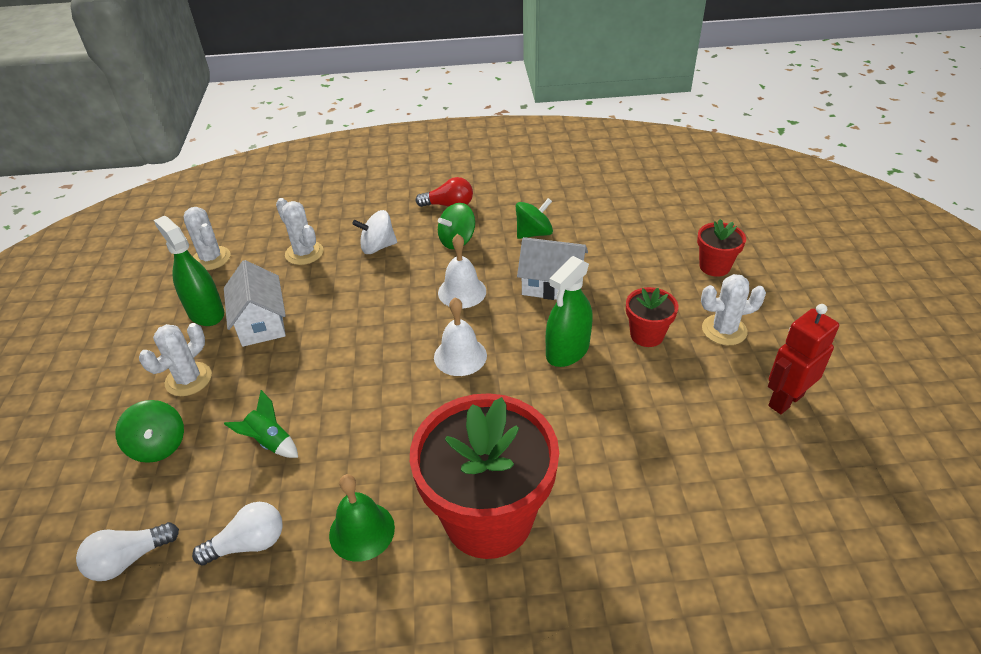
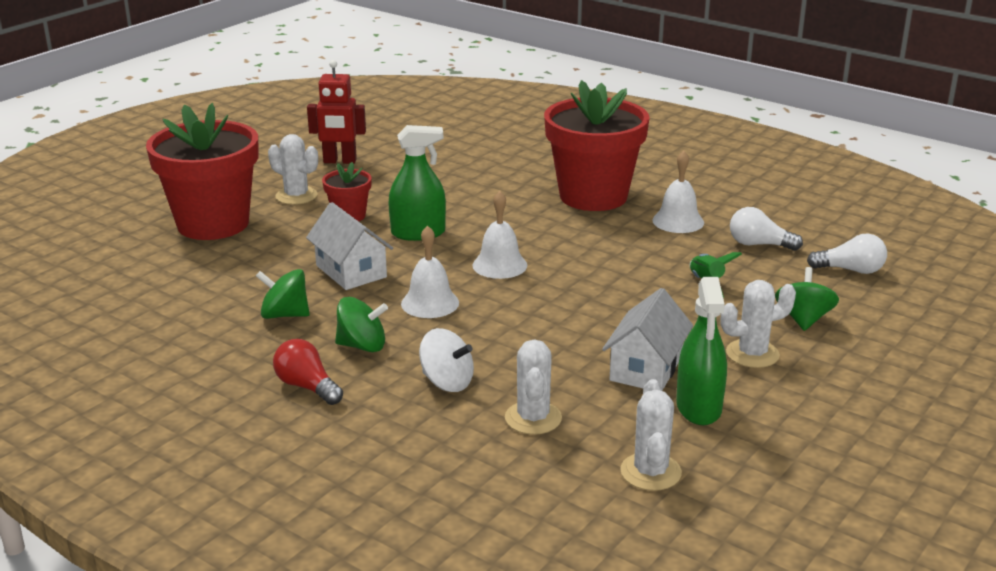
camera: 140 degrees left, 15 degrees down
(362, 531) = (678, 221): green bell -> white bell
(714, 266) = (213, 224): red flower pot -> red flower pot, size x2.17

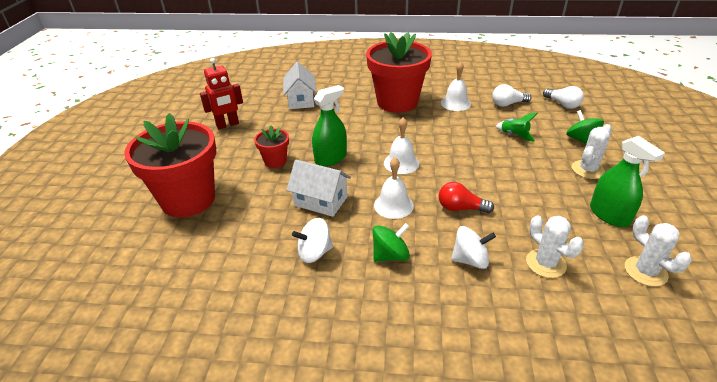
camera: 30 degrees left, 10 degrees up
(285, 315) = (314, 253): green spinning top -> white spinning top
(296, 196) = (225, 158): white cactus -> none
(307, 387) = (393, 306): red light bulb -> red light bulb (461, 208)
(646, 368) = (555, 201): white house -> white house (301, 100)
(850, 270) = (562, 104): white light bulb -> white light bulb turned 75 degrees clockwise

